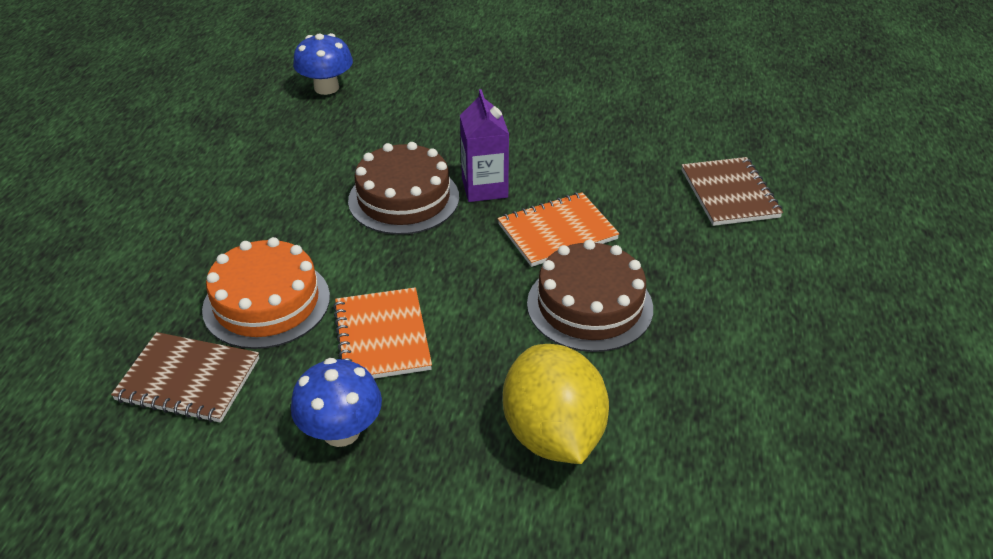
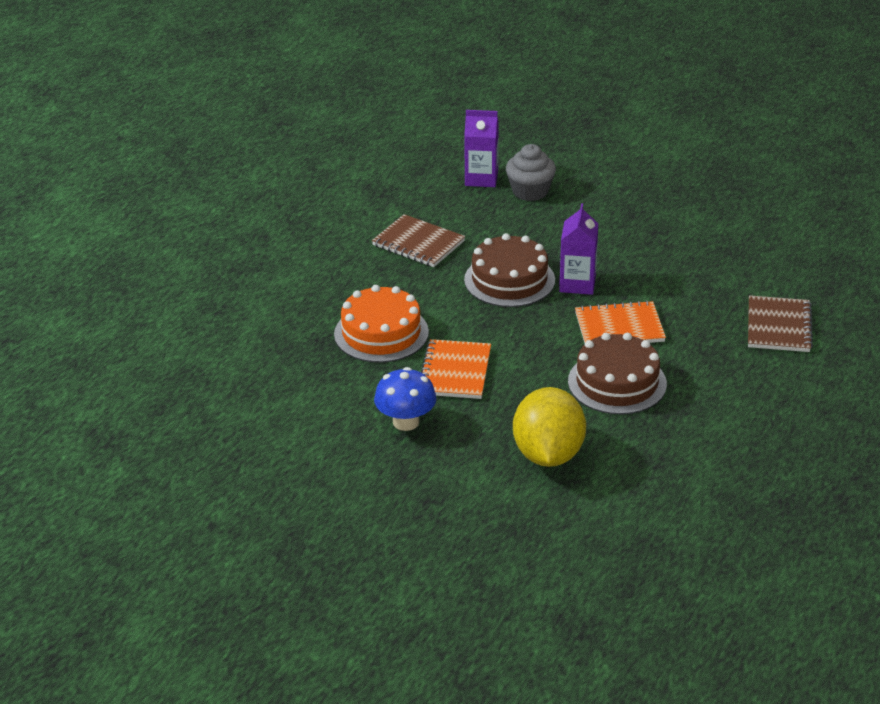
camera: 20 degrees right, 5 degrees down
(188, 379) = (314, 370): brown notebook -> brown notebook (418, 243)
(326, 88) = (481, 178): blue mushroom -> purple carton
(386, 92) = (530, 191): none -> grey cupcake

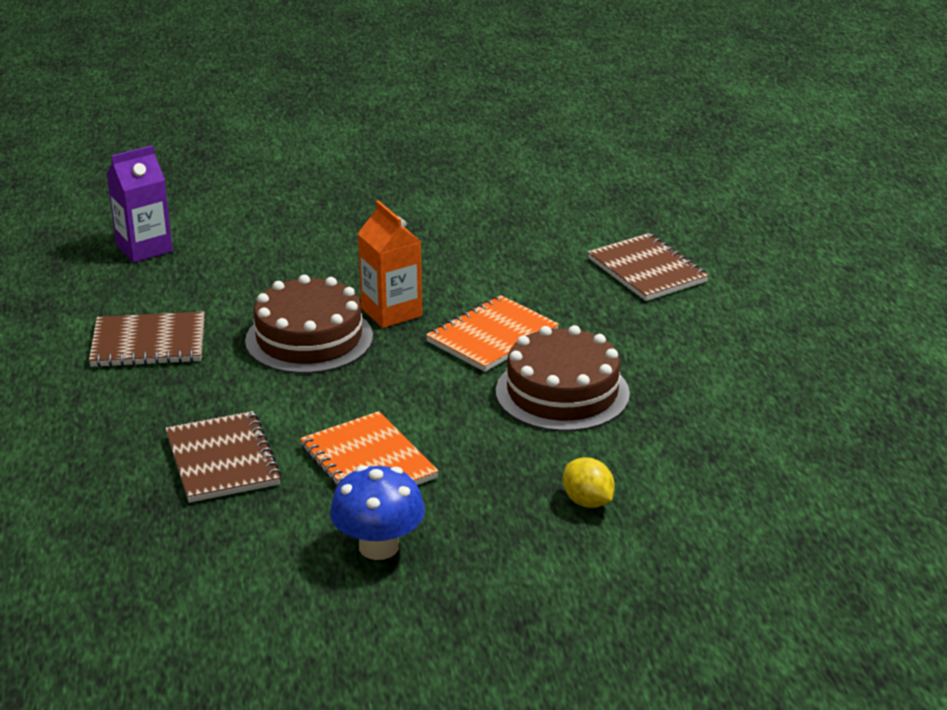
camera: 40 degrees left, 5 degrees down
(381, 333) = (222, 460): orange cake -> brown notebook
(530, 191) = (220, 241): grey cupcake -> none
(548, 454) = (587, 501): yellow lemon -> yellow lemon, size x0.46
(577, 284) = (391, 312): purple carton -> orange carton

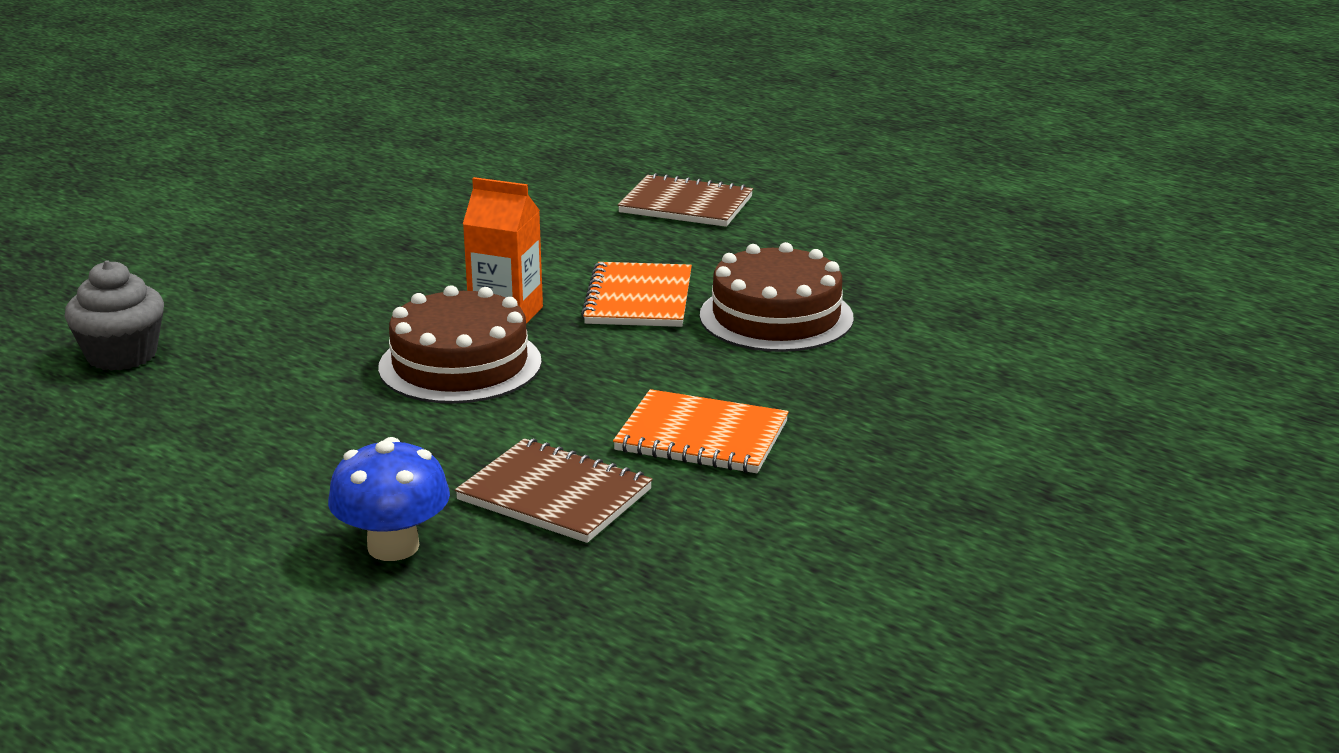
camera: 40 degrees left, 5 degrees down
(144, 248) = (122, 355): purple carton -> grey cupcake
(148, 343) = (285, 433): brown notebook -> none
(378, 547) = (831, 494): blue mushroom -> blue mushroom (393, 546)
(587, 501) = (939, 385): yellow lemon -> none

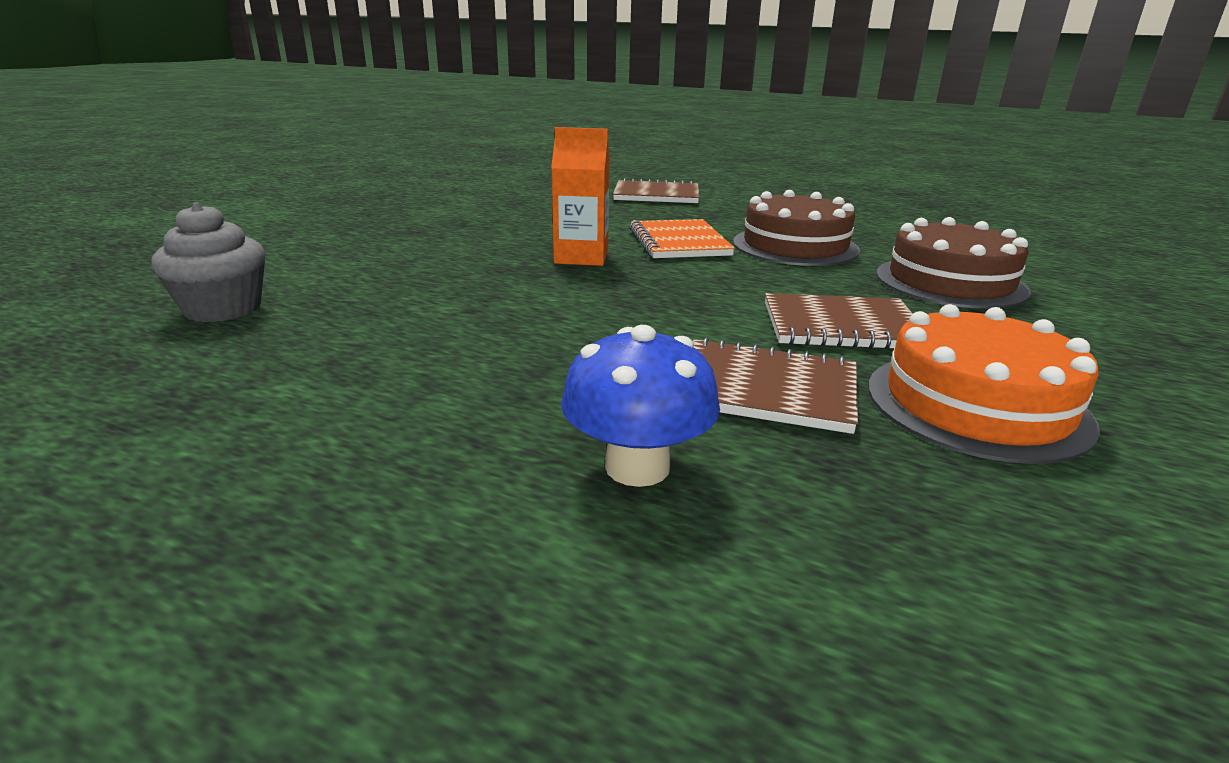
camera: 15 degrees left, 0 degrees up
(460, 364) = (570, 292): brown cake -> brown cake (950, 282)
(701, 436) = (841, 326): orange notebook -> brown notebook
(731, 531) = (976, 404): none -> orange cake

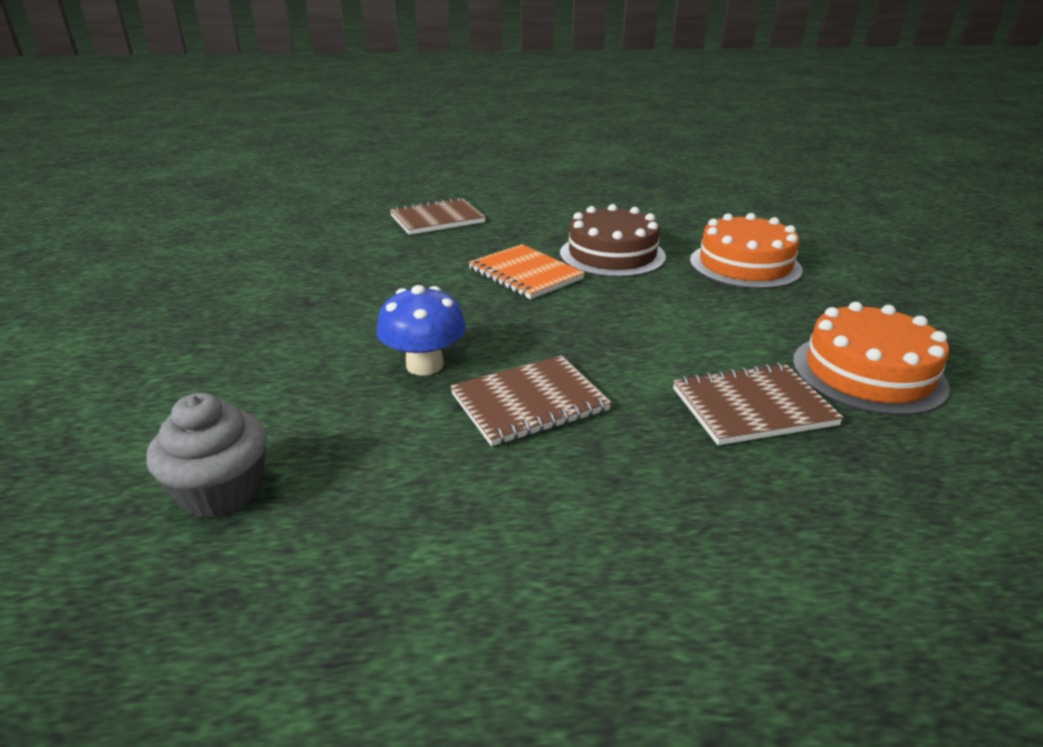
camera: 30 degrees left, 5 degrees up
(581, 257) = (471, 315): orange carton -> none
(637, 467) = (762, 507): blue mushroom -> blue mushroom (425, 365)
(841, 326) = (730, 330): brown notebook -> brown notebook (529, 402)
(950, 282) = (745, 265): brown cake -> orange cake

